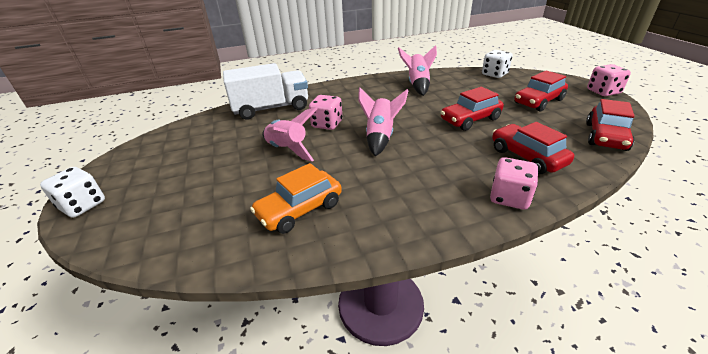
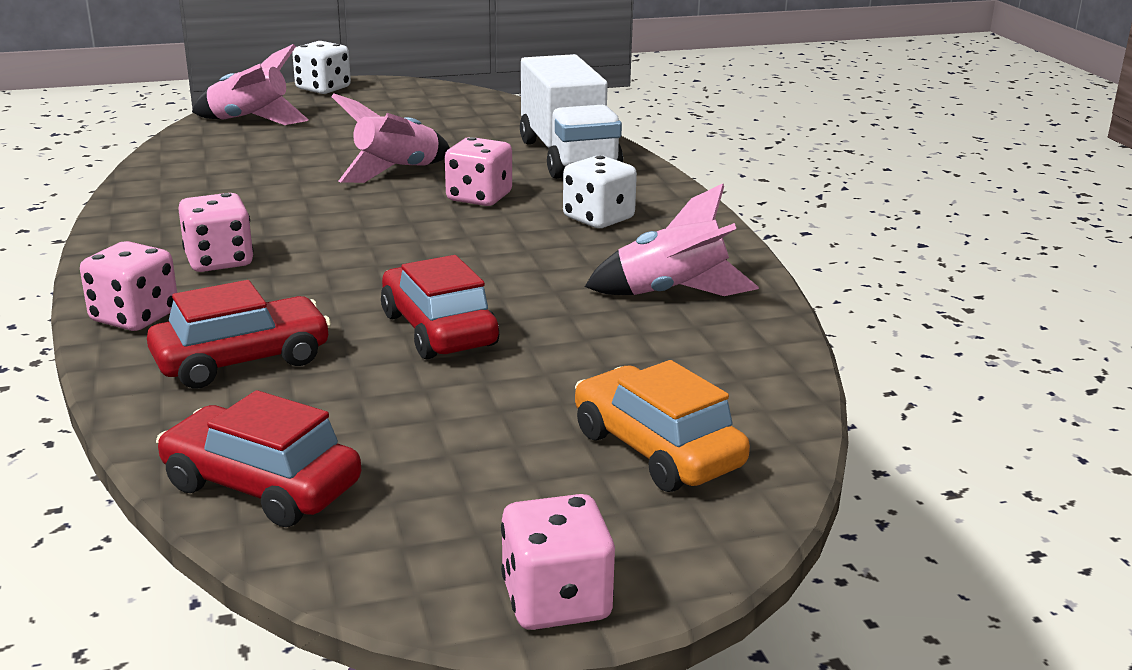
camera: 90 degrees right, 10 degrees down
(300, 209) = (227, 182): orange car -> orange car (656, 450)
(380, 137) = (403, 237): pink rocket -> pink rocket (250, 121)
(428, 185) = (219, 261): none -> pink dice
(494, 74) = (754, 421): white dice -> white dice (598, 218)
(538, 101) = (511, 445): red car -> none

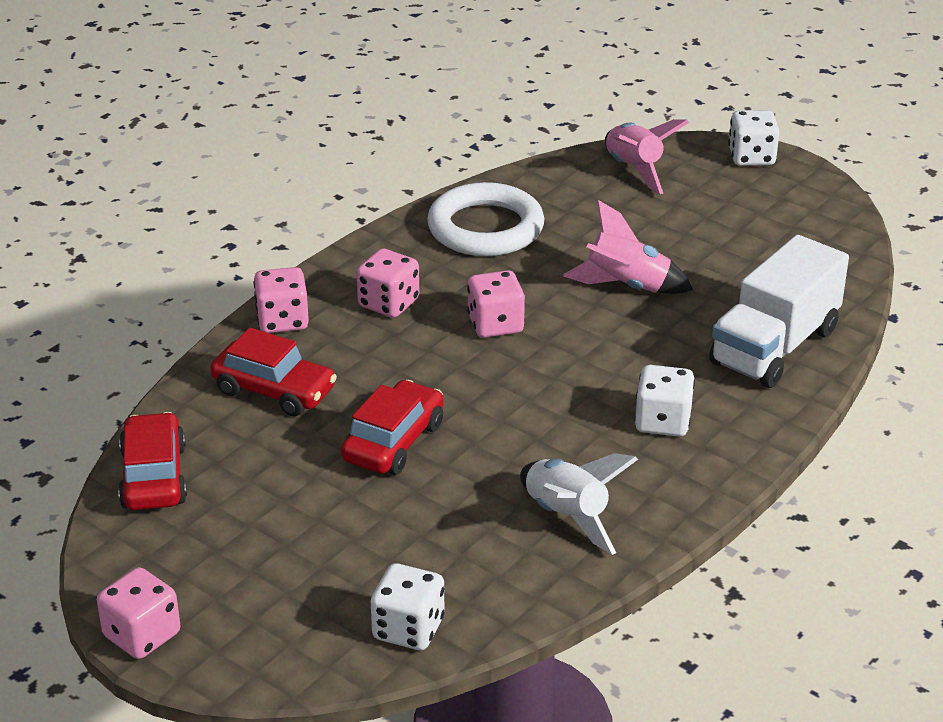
camera: 55 degrees right, 10 degrees up
(200, 189) = (485, 228): none -> white ring
(479, 197) = (629, 348): pink dice -> pink dice (495, 324)
(656, 450) = (332, 605): orange car -> none
(672, 294) = (567, 517): pink rocket -> white rocket
(746, 421) = (408, 629): none -> white dice

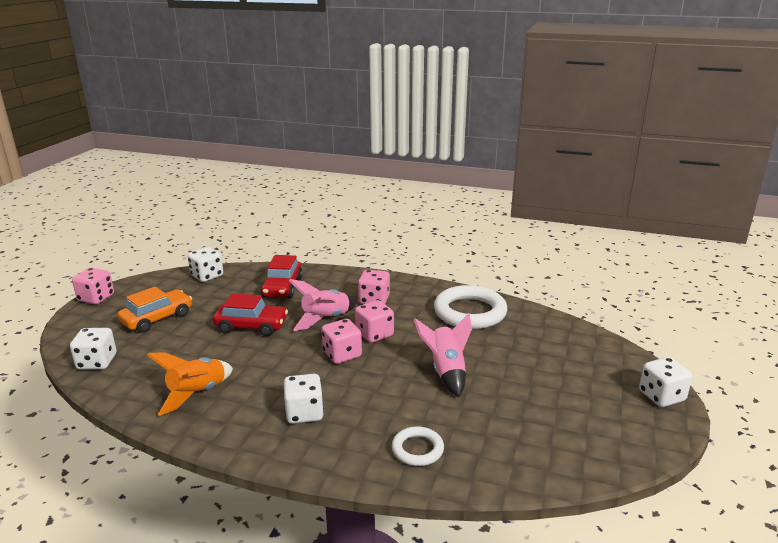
camera: 70 degrees right, 10 degrees down
(154, 477) = (207, 276): red car -> white dice
(282, 321) = (341, 277): pink dice -> pink dice (342, 354)
(292, 551) = (157, 318): none -> orange car
(567, 517) = (197, 394): white rocket -> orange rocket
(634, 170) = (587, 349): pink rocket -> pink rocket (325, 319)
(774, 347) = (417, 449): white truck -> white ring

